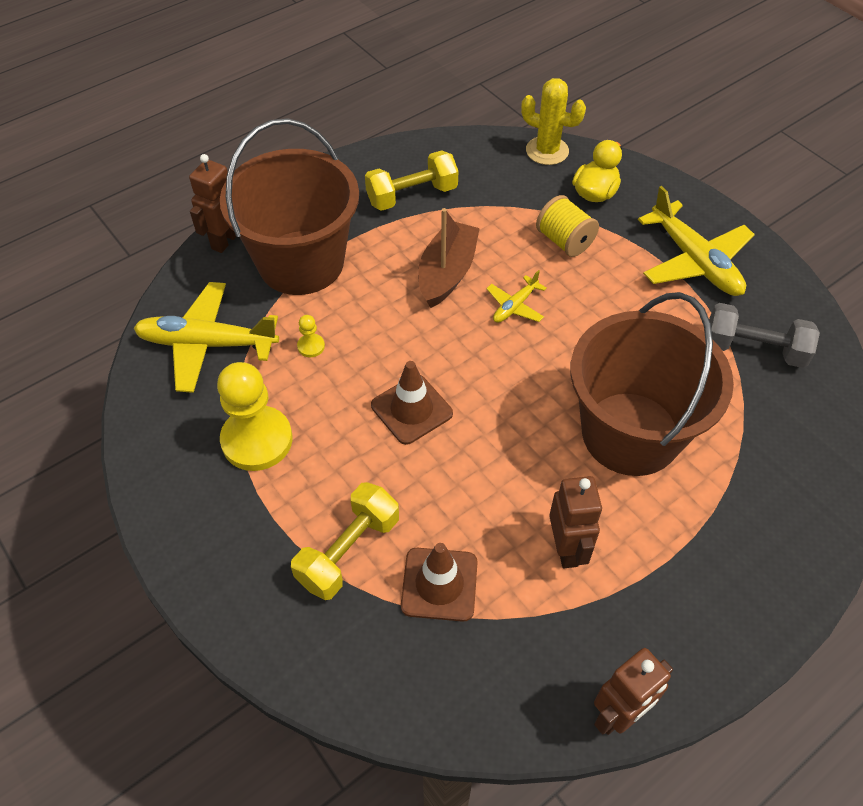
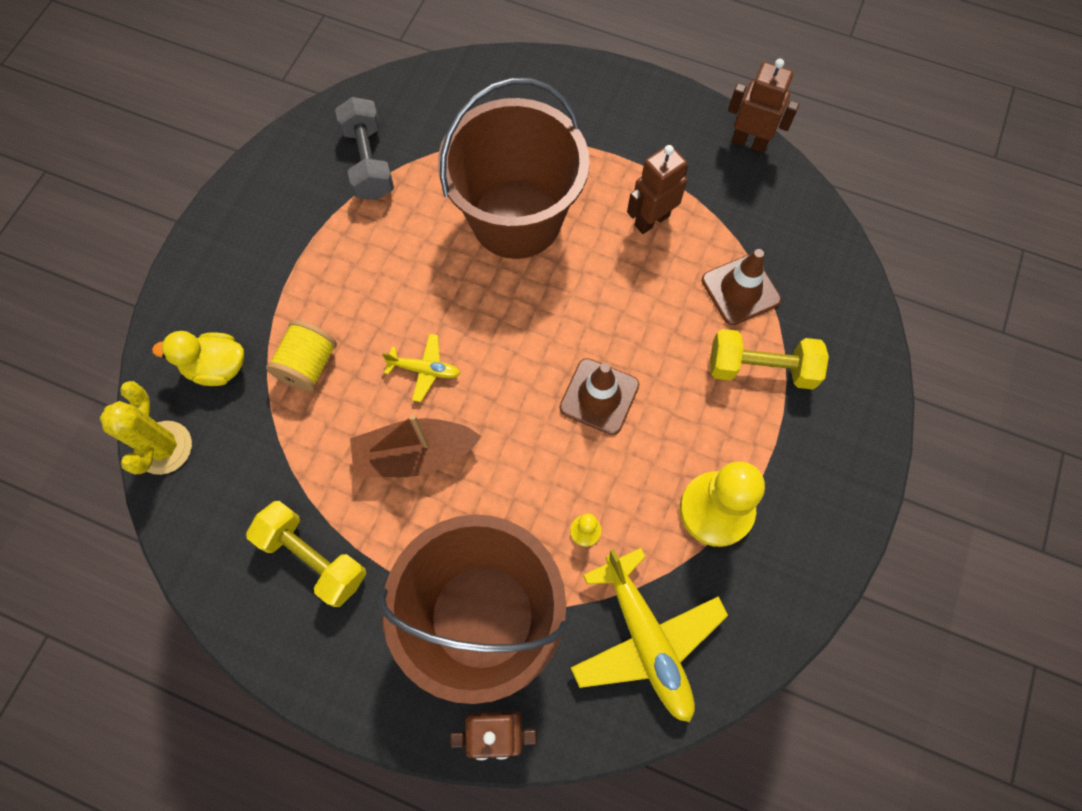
camera: 120 degrees left, 15 degrees up
(694, 261) = (279, 241): yellow plane -> none

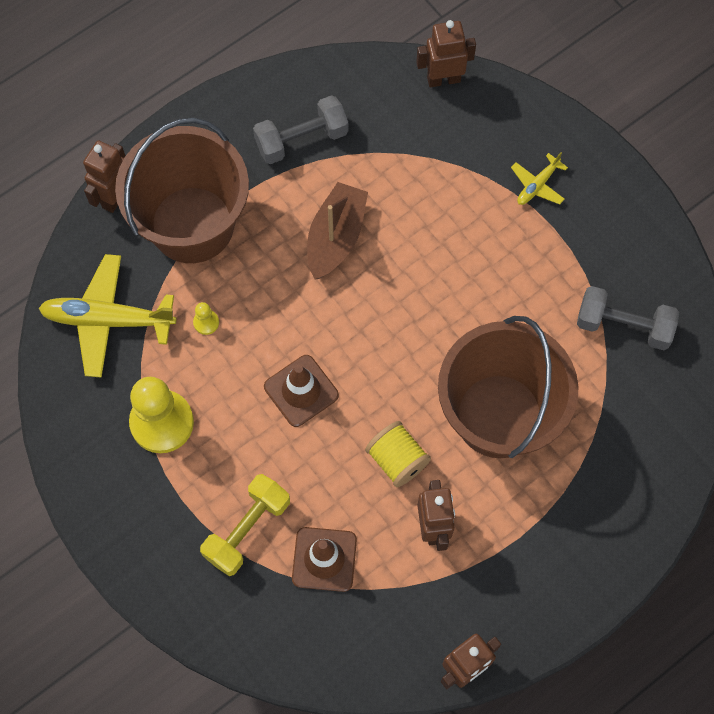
camera: 120 degrees right, 0 degrees up
(164, 448) = (443, 79): yellow cactus -> brown robot
(217, 367) = (489, 136): yellow duck -> none
(308, 365) = (454, 198): yellow spool -> yellow spool (397, 460)
(313, 557) = (301, 139): yellow dumbbell -> grey dumbbell
(425, 370) = (400, 277): yellow plane -> yellow plane (537, 185)

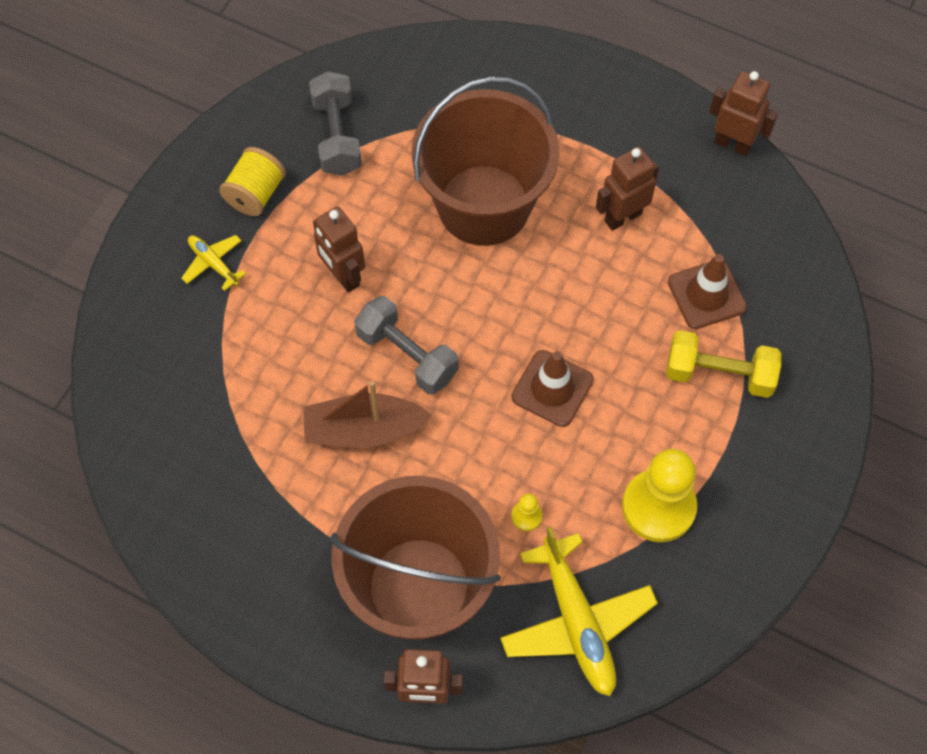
camera: 115 degrees left, 5 degrees down
(301, 139) = (258, 519): grey dumbbell -> grey dumbbell (407, 355)
(397, 460) = (575, 273): yellow spool -> yellow spool (255, 194)
(443, 79) = (117, 403): brown robot -> brown robot (343, 276)
(537, 185) = (213, 263): yellow plane -> yellow plane turned 150 degrees counterclockwise

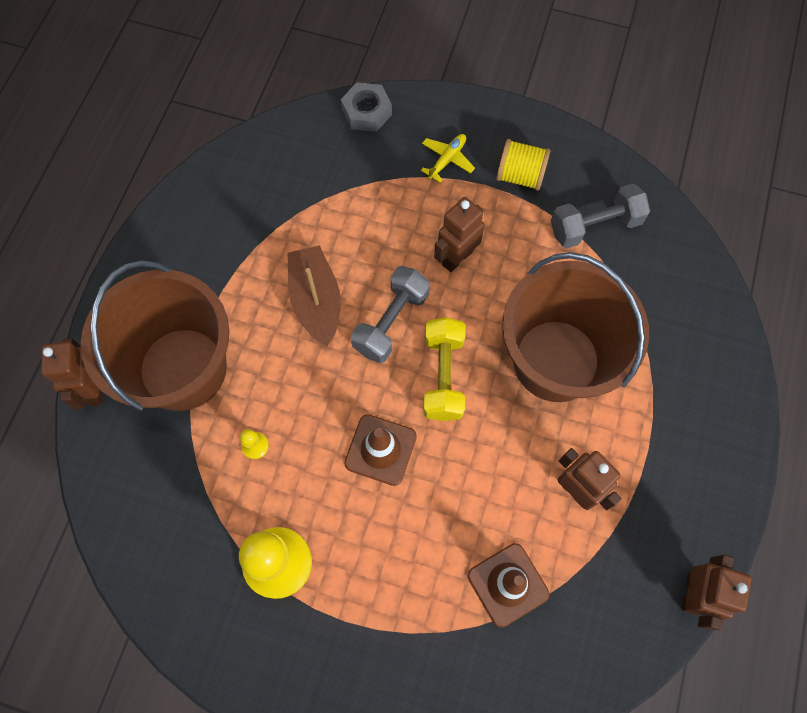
camera: 80 degrees right, 5 degrees up
(120, 339) = (367, 112): none -> grey nut
(577, 622) = (162, 503): yellow plane -> none
(719, 374) = (423, 606): yellow dumbbell -> yellow dumbbell (443, 376)

